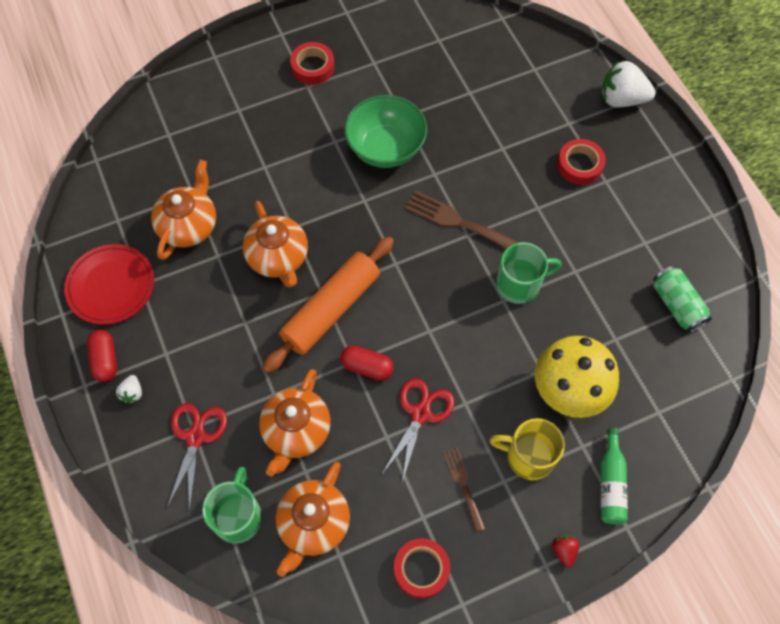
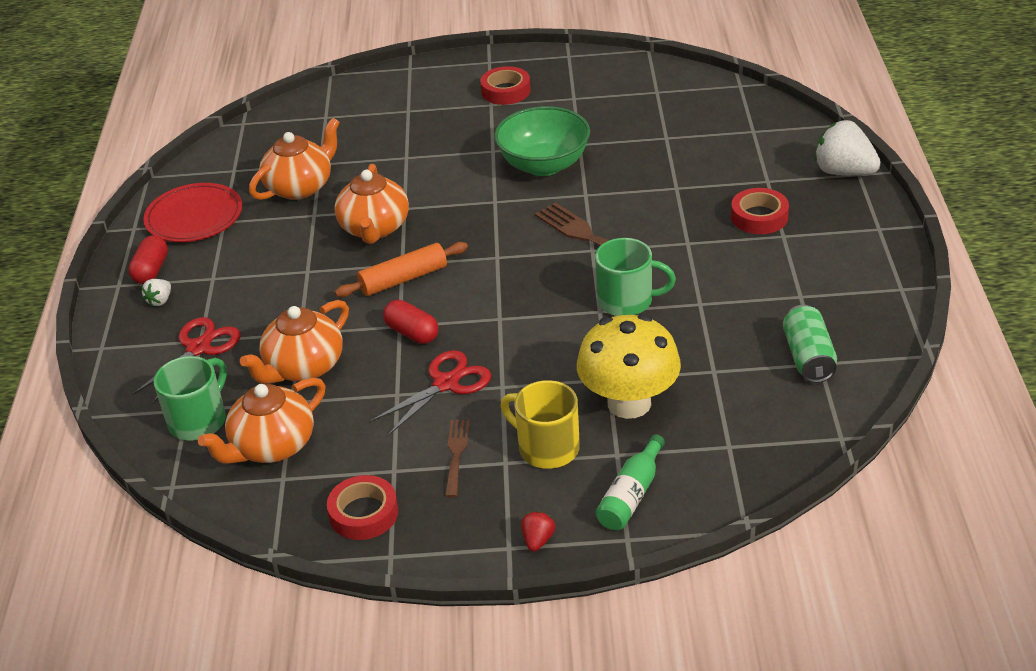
camera: 25 degrees right, 25 degrees down
(331, 309) = (403, 279): orange rolling pin -> orange rolling pin, size x0.66

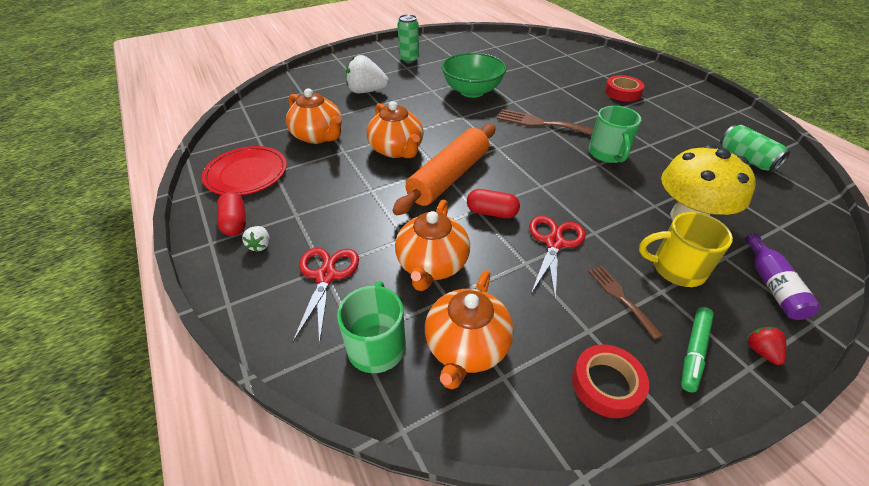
camera: 30 degrees left, 5 degrees up
(300, 187) = (318, 136): orange teapot -> orange teapot turned 120 degrees clockwise
(403, 279) = (449, 177): orange rolling pin -> orange rolling pin, size x1.53
(472, 518) = (693, 351): none -> green marker
(506, 91) = (409, 60): red tape -> green can
(627, 301) = (608, 154): green mug -> green mug turned 105 degrees clockwise
(631, 495) = (772, 285): green bottle -> purple bottle
(843, 172) = (635, 64): white strawberry -> white strawberry (366, 91)

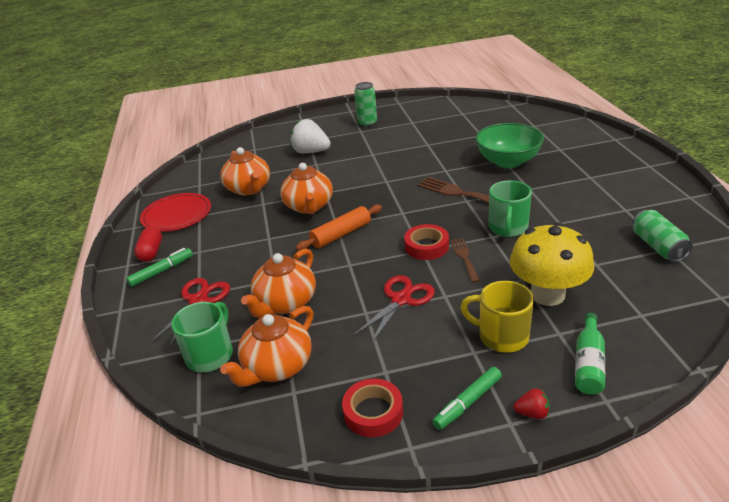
camera: 20 degrees right, 10 degrees down
(260, 245) = (161, 271): white strawberry -> green marker
(449, 177) = (341, 234): orange rolling pin -> orange rolling pin, size x0.66
(472, 91) = (410, 158): green bowl -> green bowl (508, 161)
(491, 212) = (361, 268): red capsule -> none
(620, 297) = (431, 351): brown fork -> brown fork (464, 258)
(622, 92) = (567, 169): red tape -> red tape (426, 246)
(761, 351) = (532, 413): red strawberry -> red strawberry turned 90 degrees clockwise
(772, 285) = (588, 363): purple bottle -> green bottle

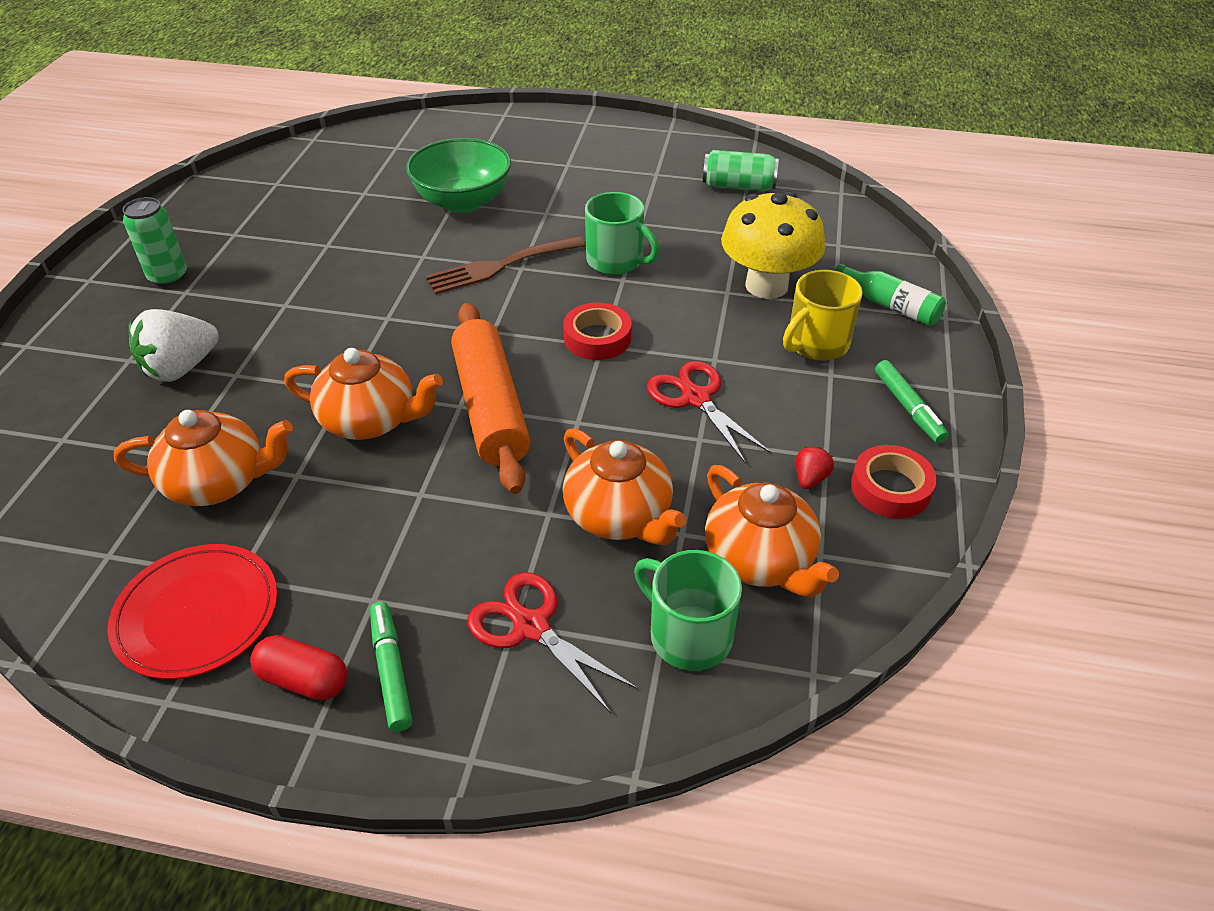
camera: 70 degrees left, 10 degrees up
(341, 234) = (490, 408): orange rolling pin -> orange rolling pin, size x1.53
(464, 258) = (649, 316): brown fork -> none
(532, 413) = (943, 369): red strawberry -> red strawberry (810, 478)

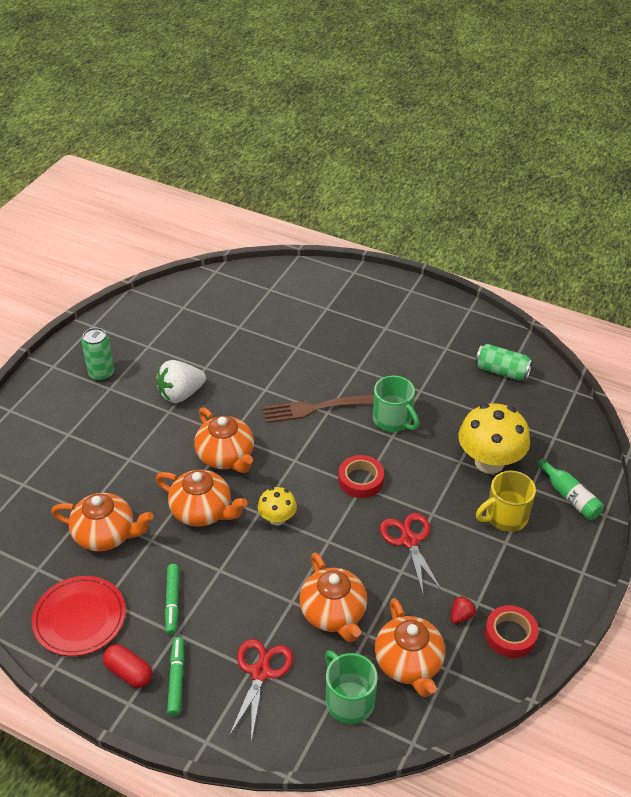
camera: 15 degrees right, 0 degrees up
(181, 368) = (98, 447): white strawberry -> white strawberry (181, 394)
(388, 344) = (226, 456): none -> orange teapot
(463, 201) = (303, 347): green bowl -> none
(490, 408) = (277, 518): orange rolling pin -> yellow mushroom
(531, 627) = (260, 672): red scissors -> red scissors turned 45 degrees clockwise
(908, 408) = (547, 579): green marker -> green marker (172, 602)

